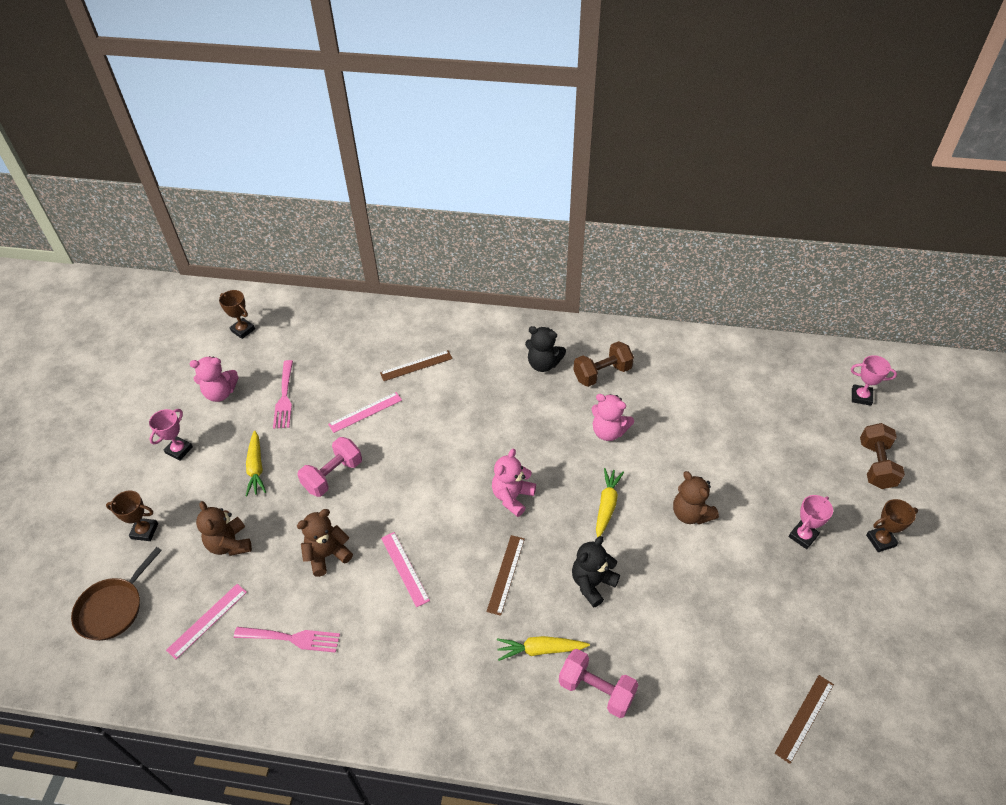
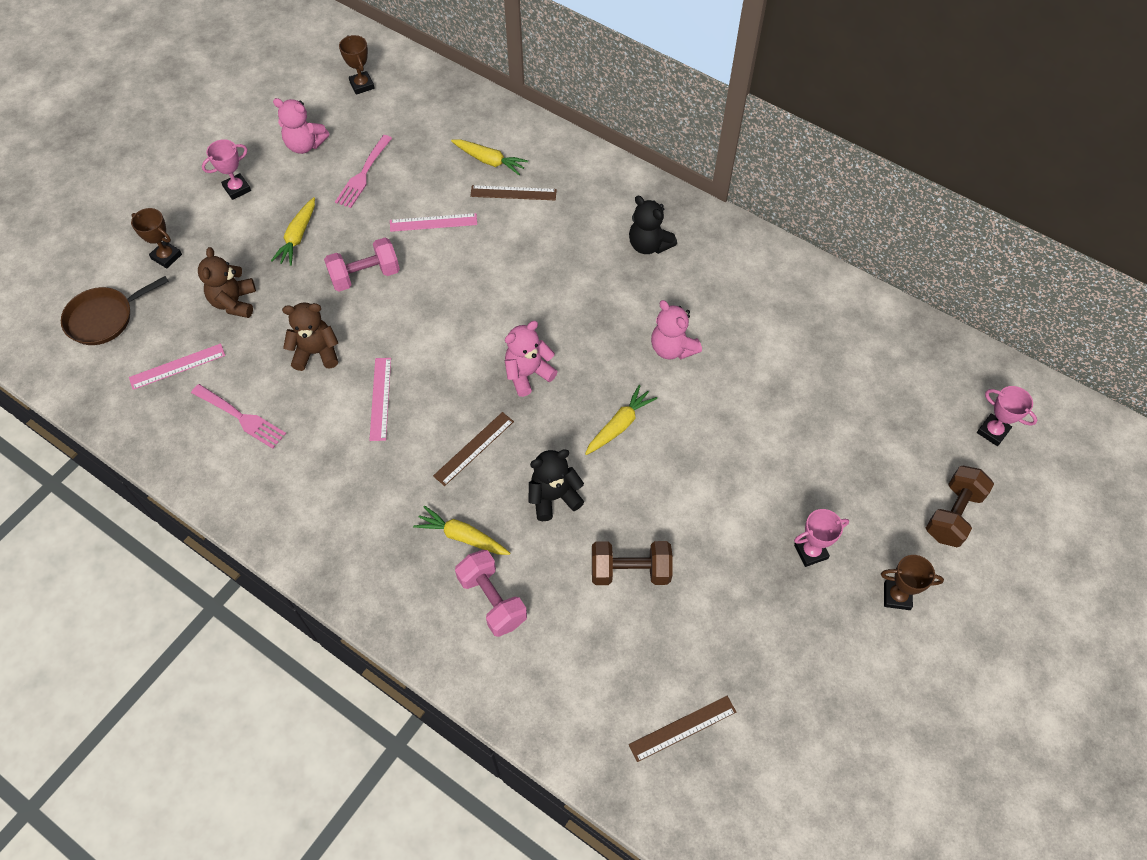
camera: 25 degrees right, 10 degrees up
(382, 349) = (489, 161): none -> yellow carrot
(602, 373) = (707, 281): brown dumbbell -> brown dumbbell (630, 571)
(691, 514) = (703, 473): brown teddy bear -> none

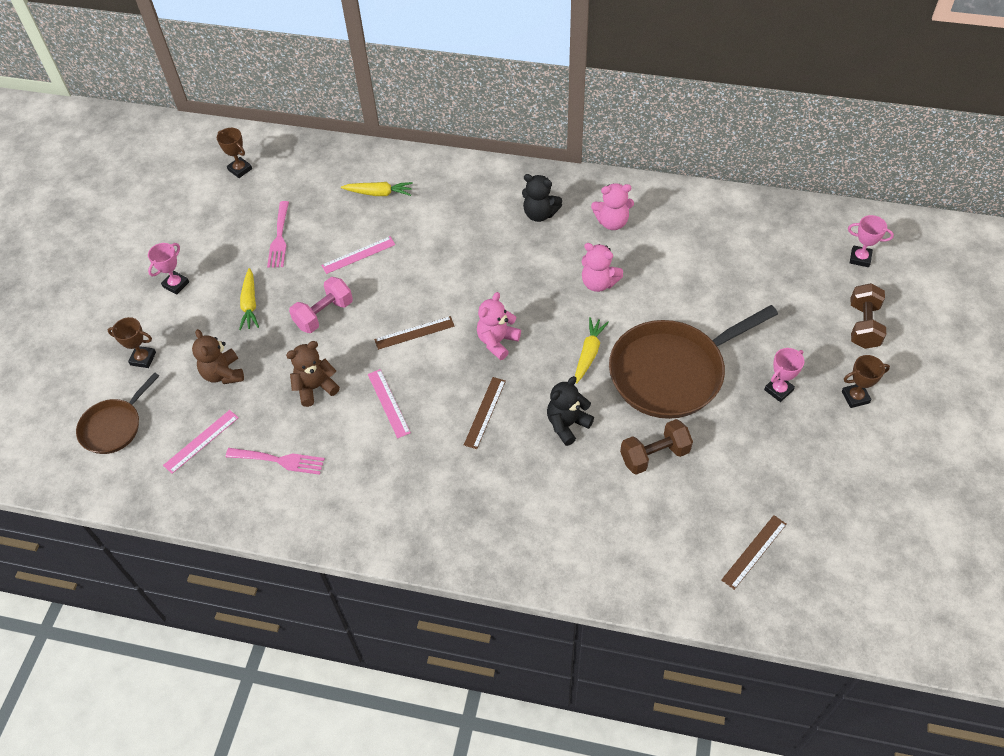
camera: 20 degrees left, 5 degrees down
(305, 145) = (216, 231): pink teddy bear -> pink teddy bear (612, 222)
(462, 536) = (512, 481): yellow carrot -> none
(492, 600) = (561, 518): pink dumbbell -> none
(513, 193) = (411, 211): brown ruler -> brown ruler (414, 333)
(699, 483) = (671, 372): none -> brown pan

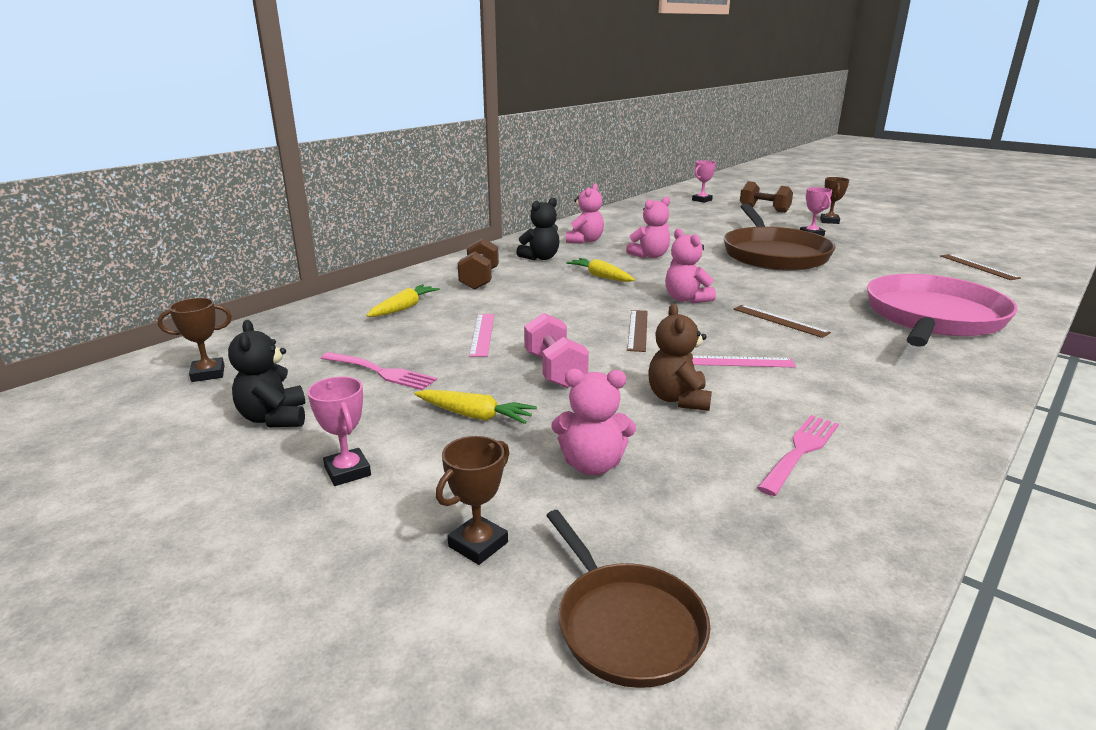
camera: 65 degrees left, 30 degrees down
(201, 441) = (726, 516): pink ruler -> none
(223, 374) = (592, 465): brown teddy bear -> pink teddy bear
(557, 516) = (932, 318): none -> pink pan
(567, 424) = (814, 294): black teddy bear -> black teddy bear (274, 418)
(589, 353) = (731, 272): yellow carrot -> yellow carrot (601, 276)
(654, 455) = (865, 274): brown dumbbell -> brown dumbbell (479, 280)

